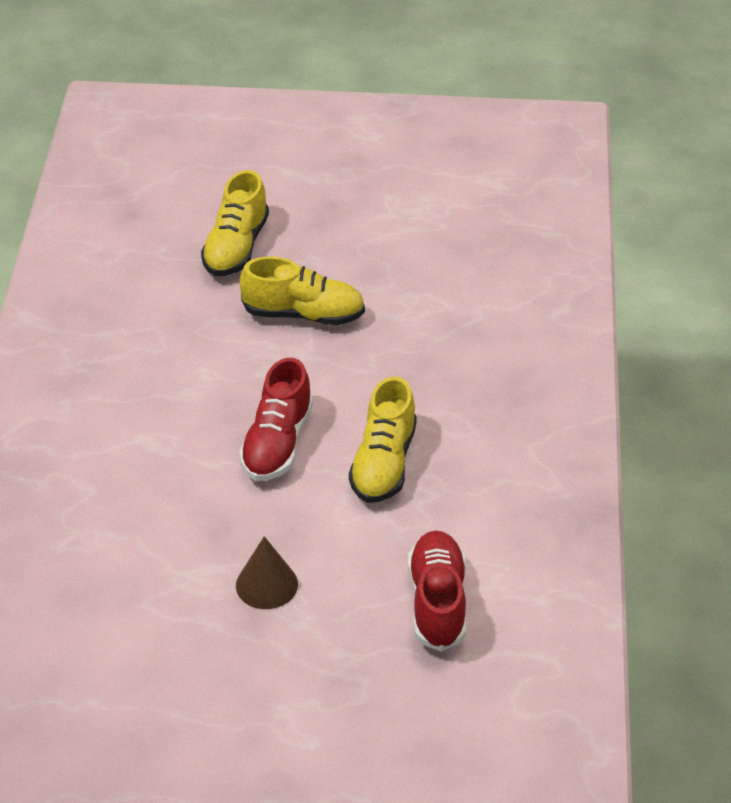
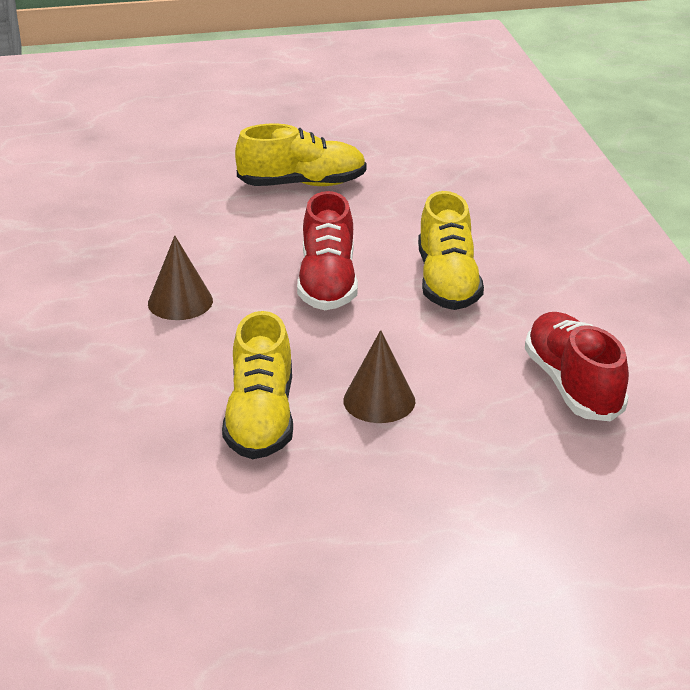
camera: 15 degrees left, 10 degrees down
(142, 441) = (180, 302): none -> brown cone
(236, 247) = (209, 146): yellow shoe -> yellow shoe (261, 418)

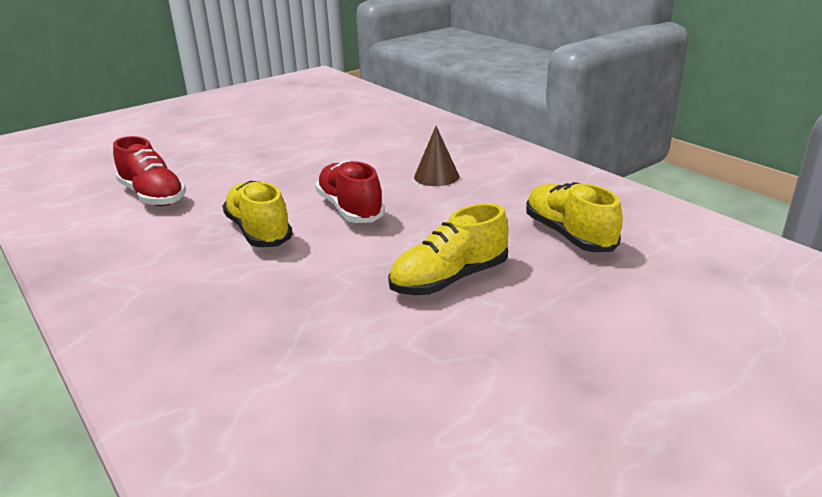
camera: 155 degrees right, 5 degrees down
(261, 418) = (331, 146): yellow shoe -> yellow shoe (568, 235)
(379, 400) = (272, 165): brown cone -> none

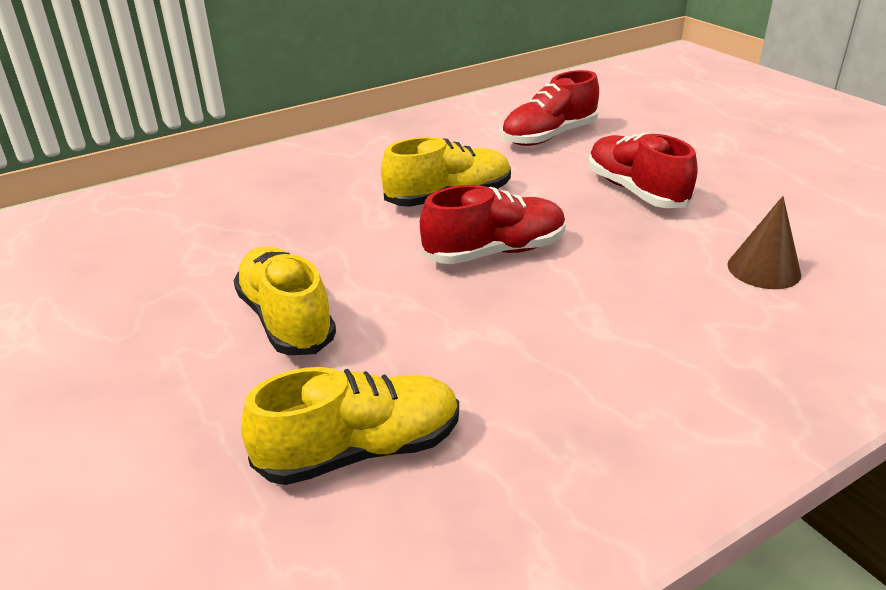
camera: 95 degrees right, 5 degrees up
(268, 167) = (635, 191): none -> red shoe
(436, 176) = (605, 328): brown cone -> brown cone (763, 269)

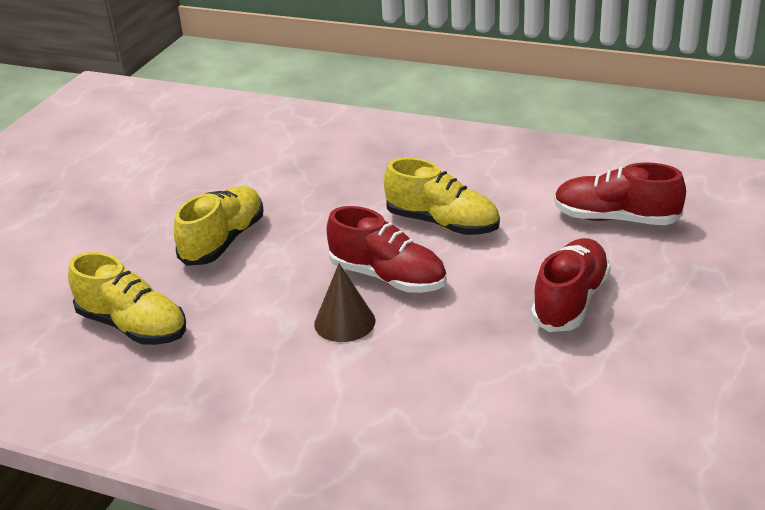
camera: 55 degrees right, 0 degrees up
(763, 269) = (513, 412): brown cone -> brown cone (344, 322)

